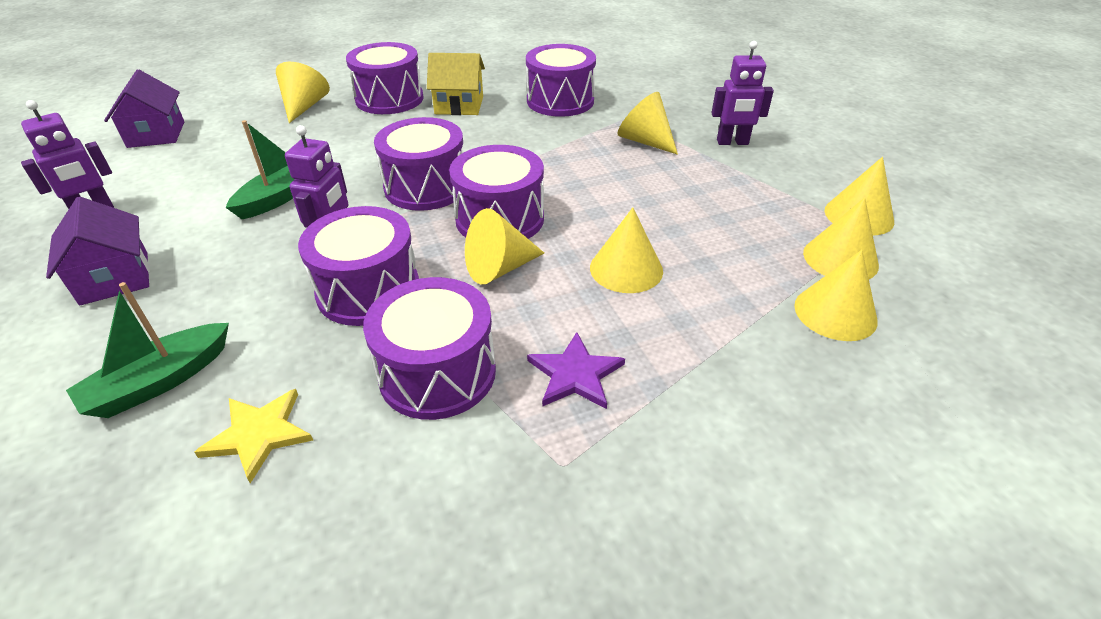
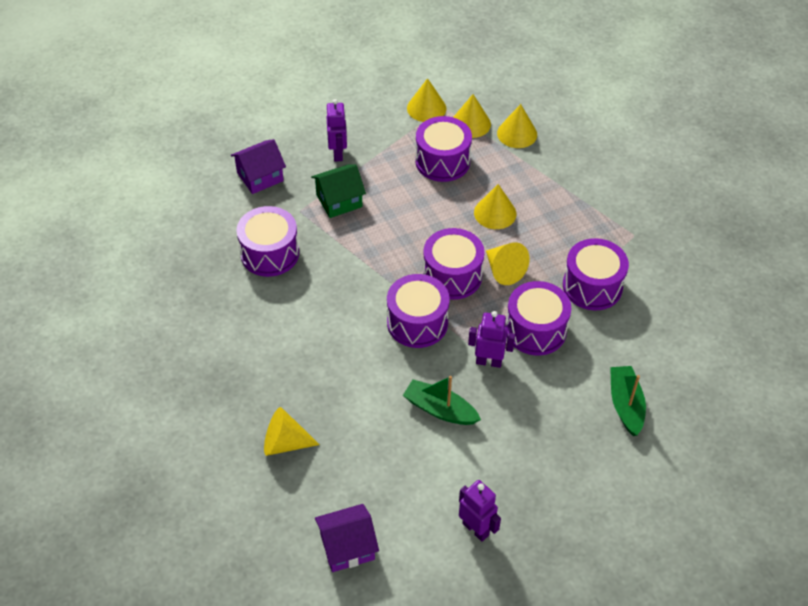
camera: 95 degrees left, 10 degrees up
(115, 278) = (548, 472): purple house -> purple house (260, 177)
(159, 381) = (625, 405): green boat -> green boat turned 135 degrees counterclockwise
(259, 434) = (646, 348): yellow star -> none
(389, 99) = (267, 378): purple drum -> purple drum (442, 161)
(459, 105) = (279, 323): yellow house -> none
(575, 374) = (581, 232): purple star -> none
(645, 141) = (339, 201): yellow cone -> green house

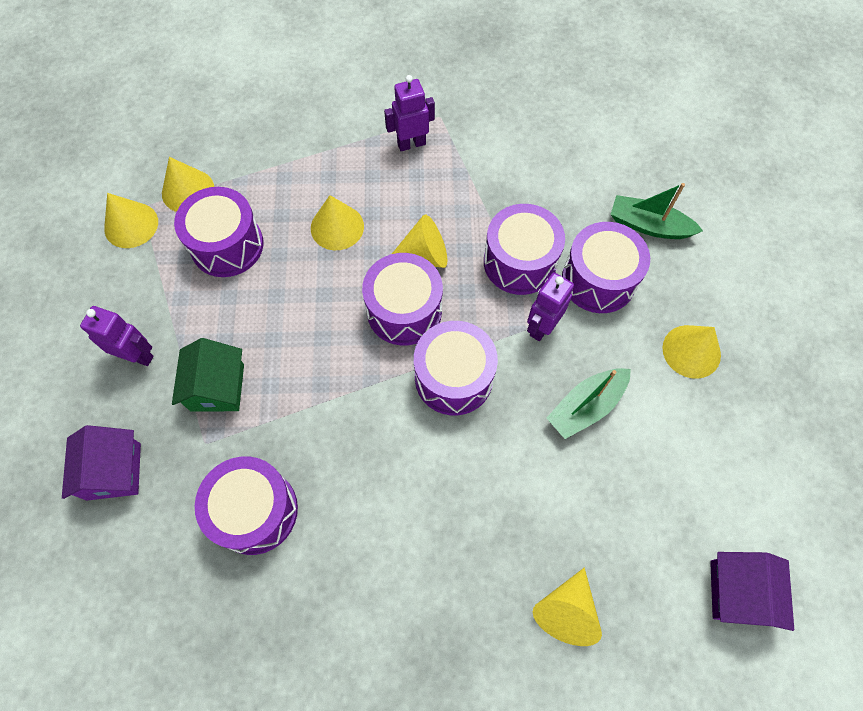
camera: 65 degrees left, 15 degrees up
(476, 529) = (754, 438): purple robot -> purple robot (411, 144)
(517, 133) = (234, 153): yellow cone -> yellow cone (691, 351)
(592, 286) = (487, 184): purple drum -> purple drum (598, 280)

